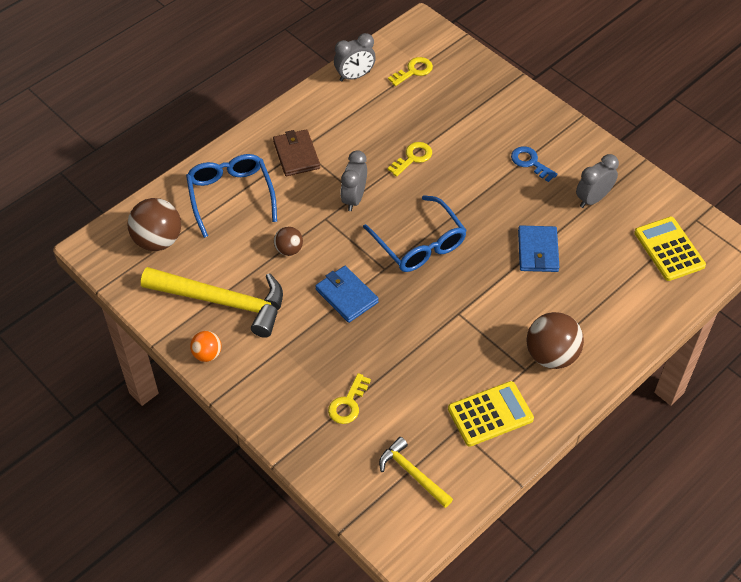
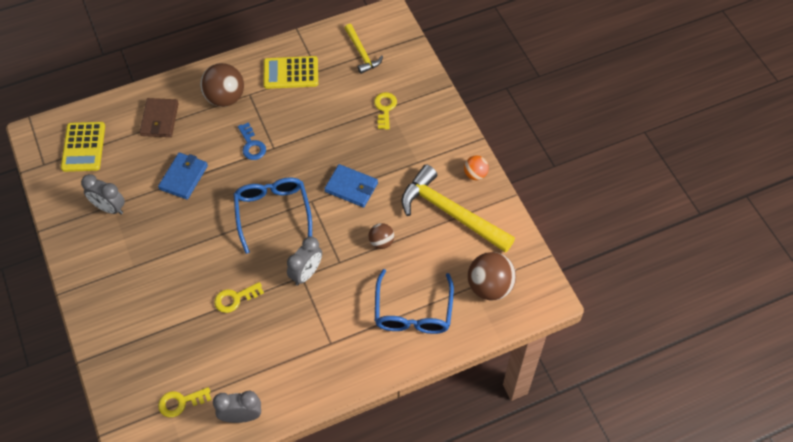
camera: 160 degrees left, 5 degrees up
(296, 155) = (338, 337): brown wallet -> brown wallet (159, 119)
(346, 296) = (351, 187): blue wallet -> blue wallet turned 45 degrees counterclockwise
(348, 403) = (385, 108): yellow key -> yellow key turned 45 degrees counterclockwise
(530, 162) = (137, 259): blue key -> blue key (252, 145)
(593, 199) = (109, 208): grey clock -> grey clock turned 45 degrees clockwise

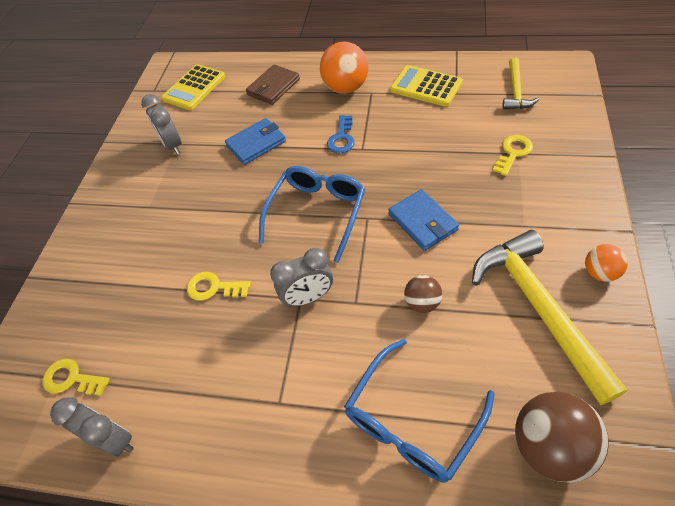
camera: 40 degrees right, 5 degrees down
(225, 98) = (345, 88): brown ball -> orange ball

